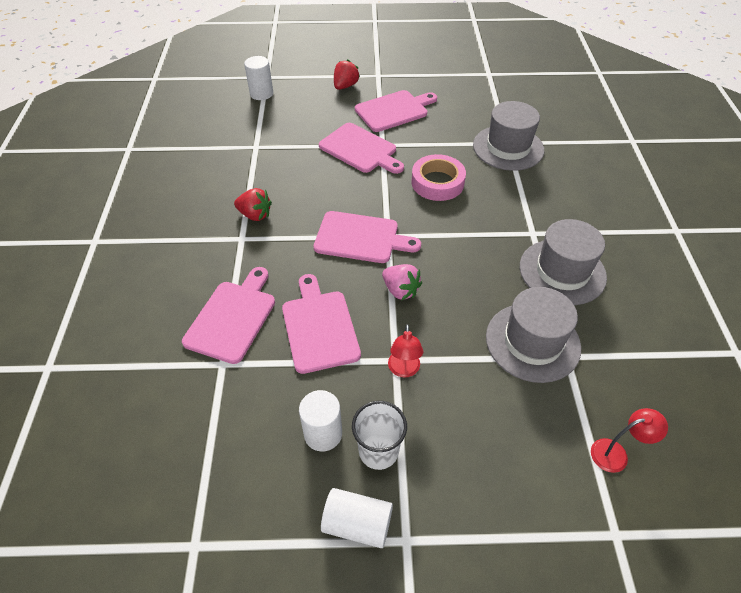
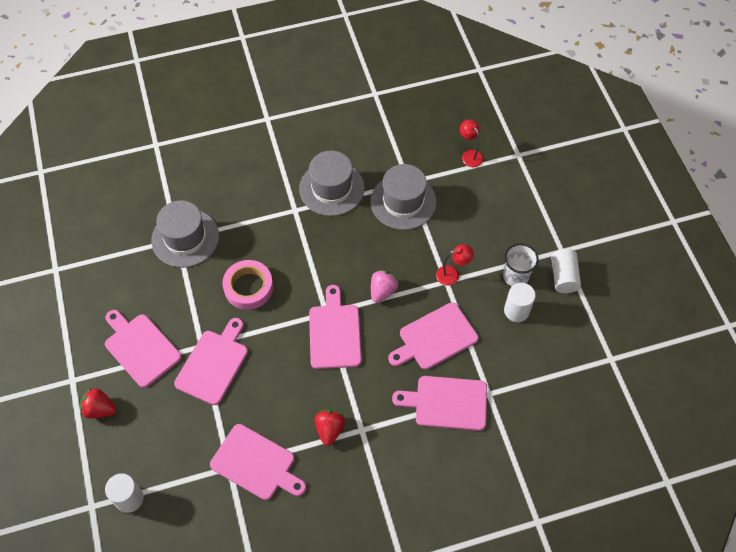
camera: 105 degrees left, 10 degrees up
(249, 162) = (256, 464): none -> pink cutting board

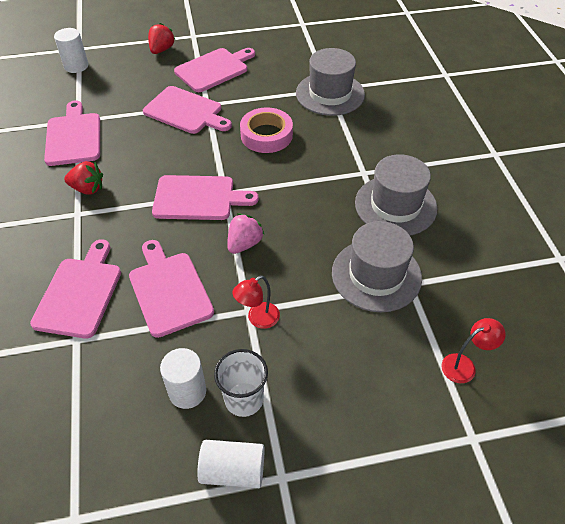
camera: 95 degrees right, 10 degrees down
(256, 464) = (74, 137): pink cutting board -> pink cutting board turned 135 degrees clockwise
(382, 291) = (244, 244): pink strawberry -> pink strawberry turned 90 degrees counterclockwise
(452, 274) = (258, 319): red lamp -> red lamp turned 60 degrees clockwise

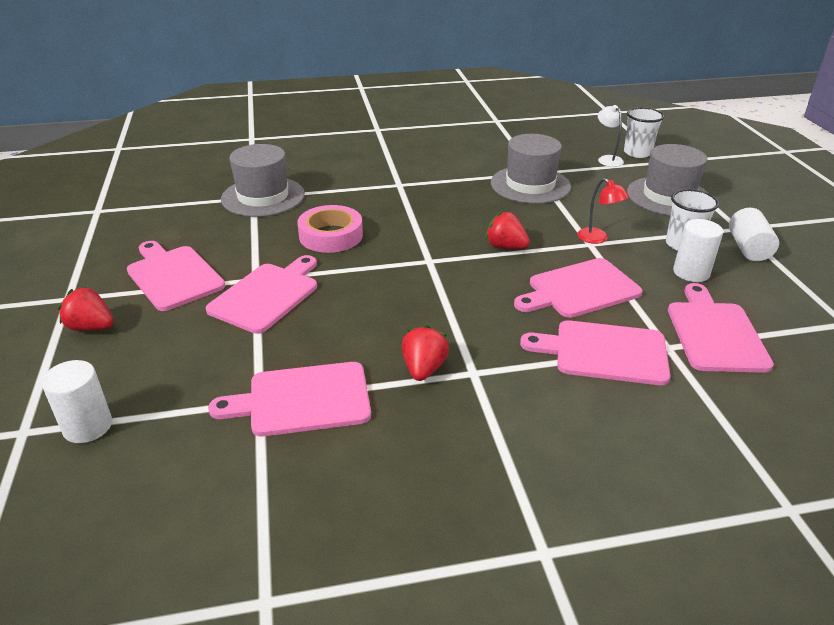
camera: 90 degrees left, 15 degrees down
(198, 198) = (439, 277): pink cutting board -> pink cutting board (715, 333)
(244, 244) = (505, 247): pink strawberry -> red strawberry
(395, 205) = (444, 172): grey hat -> grey hat (668, 196)
(464, 365) = (607, 159): red lamp -> white lamp
(495, 408) = (637, 153): none -> white cup

